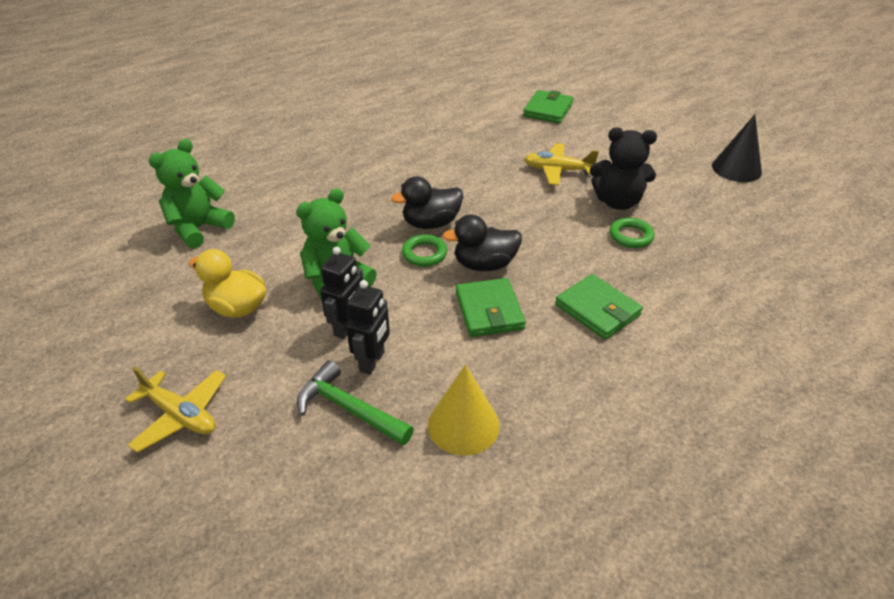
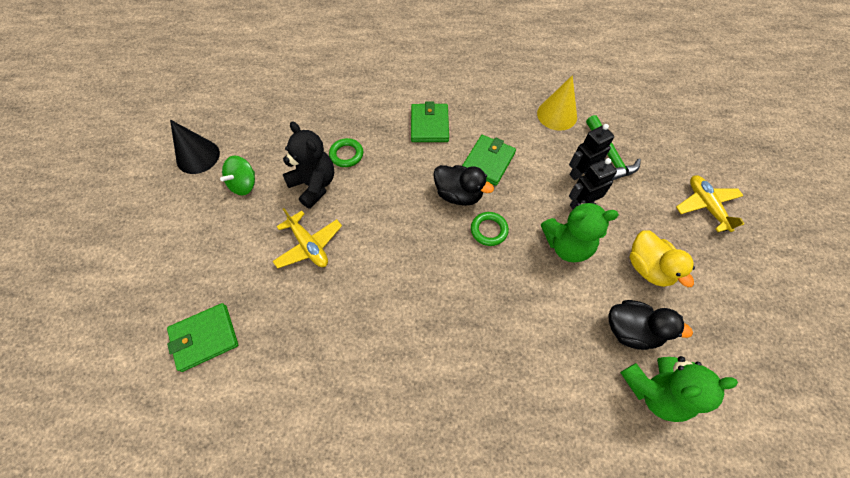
camera: 140 degrees left, 20 degrees up
(431, 223) = (459, 257): black duck -> black duck (631, 330)
(668, 174) = (244, 184): none -> green spinning top

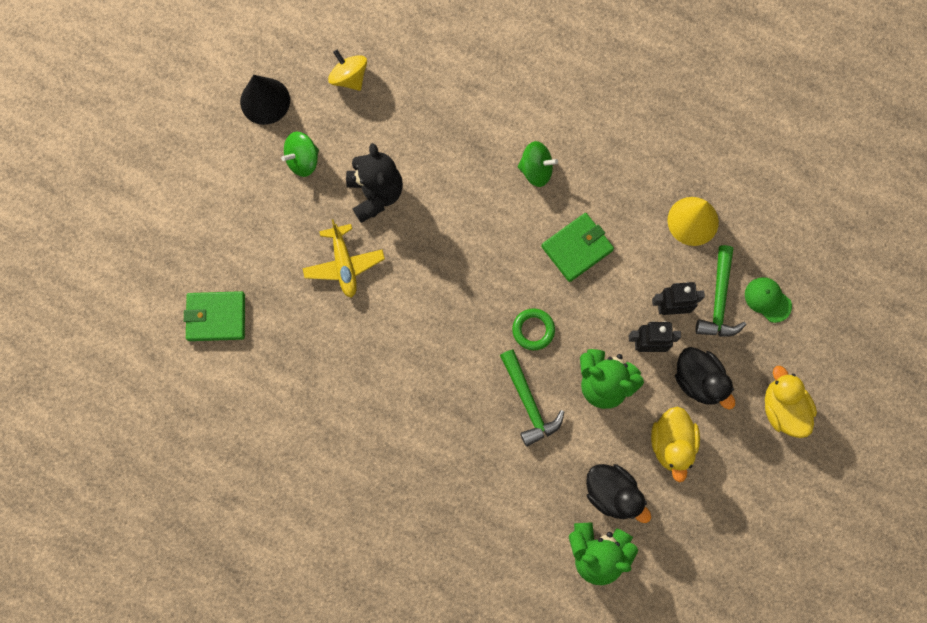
camera: 25 degrees right, 15 degrees up
(261, 119) = (349, 77): none -> yellow spinning top
(346, 154) = (425, 169): green ring -> none
(429, 125) = (536, 170): green wallet -> green spinning top
(458, 194) = (523, 274): black duck -> black duck (699, 380)
(518, 287) = (529, 403): none -> green hammer
(640, 141) = (767, 300): none -> green cap
(706, 206) = (783, 408): yellow plane -> yellow duck

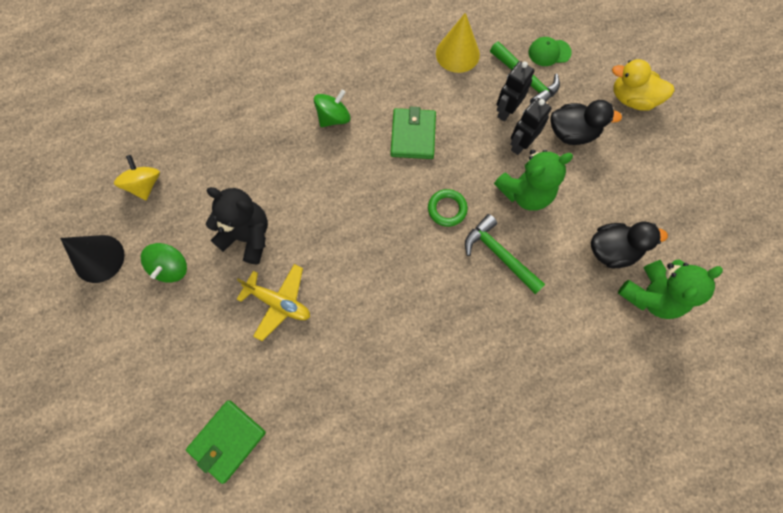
camera: 50 degrees left, 5 degrees down
(349, 77) = (145, 185): yellow spinning top -> yellow spinning top turned 75 degrees clockwise
(529, 403) = (499, 254): green hammer -> green hammer turned 150 degrees counterclockwise
(671, 443) = (604, 184): yellow duck -> none

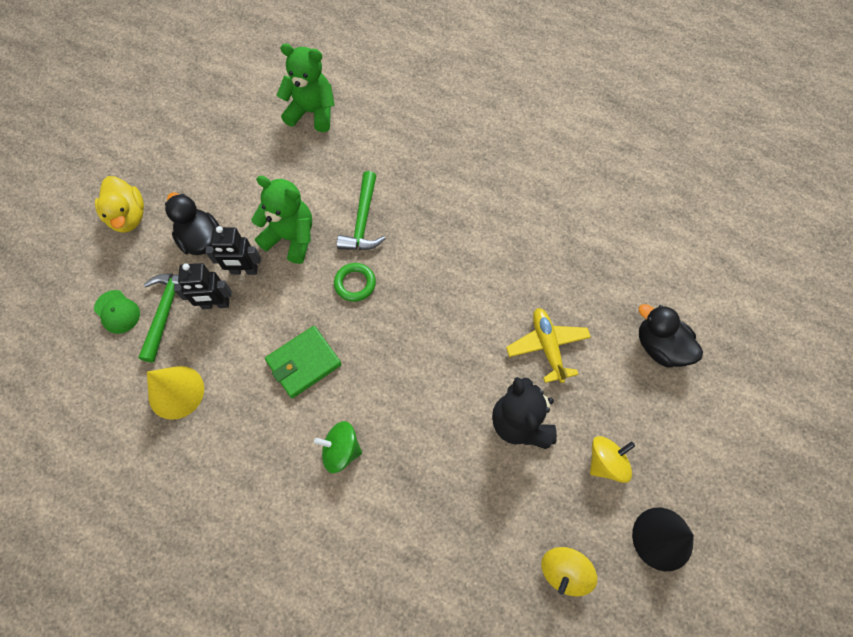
camera: 130 degrees left, 5 degrees down
(171, 268) = (606, 462): green spinning top -> yellow spinning top
(227, 440) = (669, 295): green wallet -> none
(612, 250) = (294, 153): black duck -> black duck (660, 346)

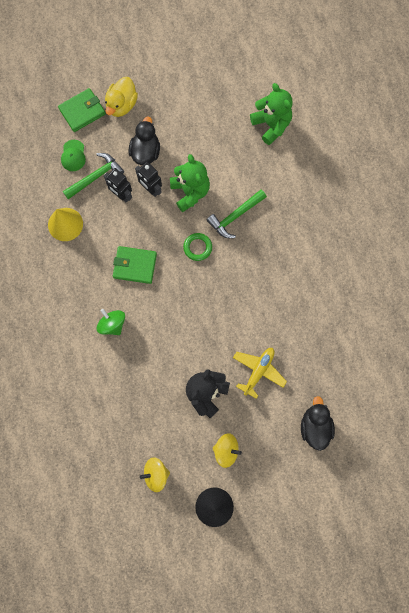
camera: 45 degrees right, 10 degrees up
(86, 259) = (82, 111): none -> green wallet

